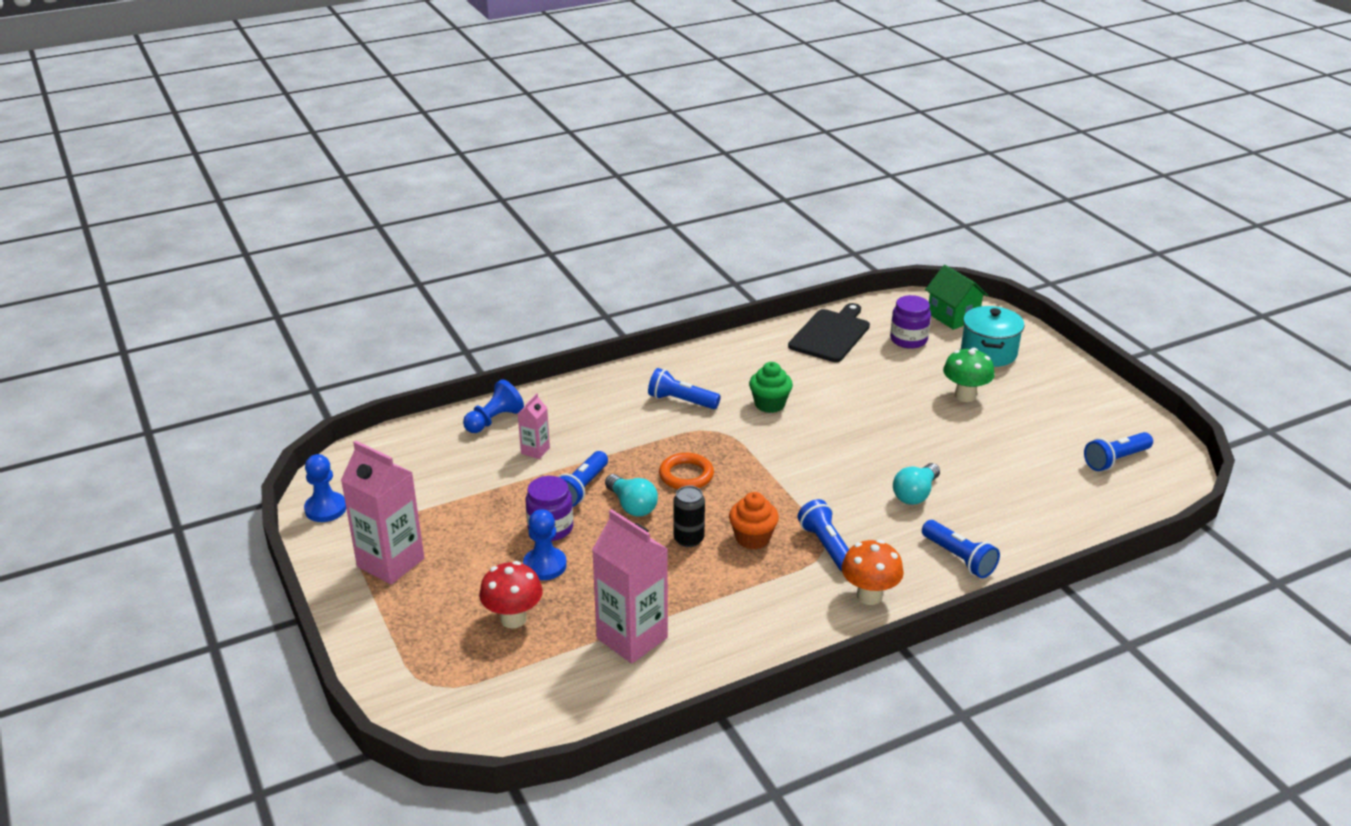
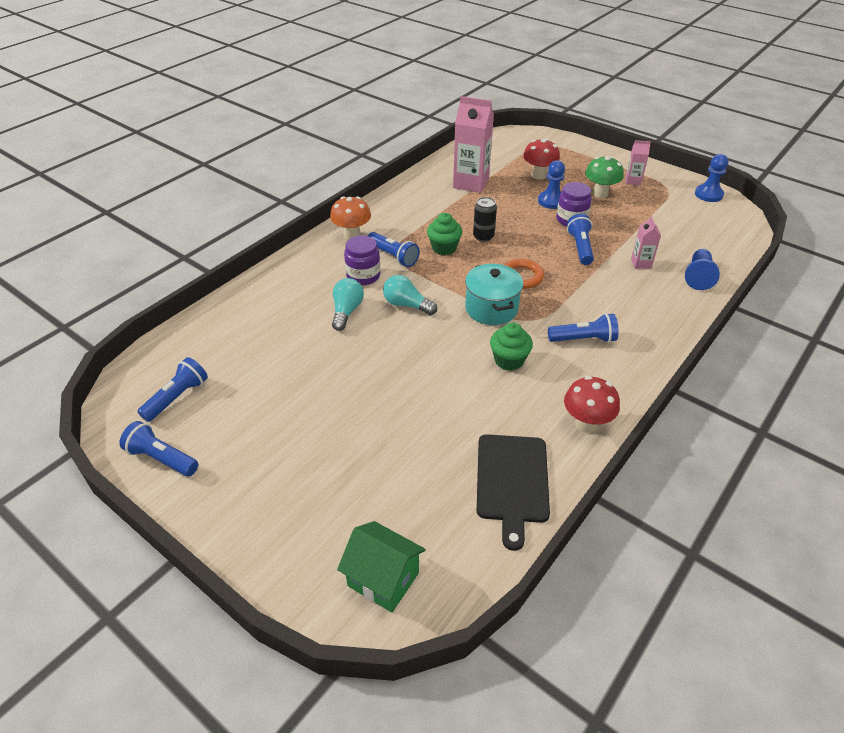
camera: 155 degrees right, 10 degrees up
(390, 562) = (633, 181): pink carton -> pink carton, size x0.50
(632, 505) = (537, 246): turquoise light bulb -> turquoise light bulb (407, 305)
(742, 348) = (586, 424): none -> red mushroom
(752, 538) = (444, 248): orange cupcake -> green cupcake
(908, 340) = (422, 506): purple jar -> purple jar (363, 276)
(959, 558) = (301, 273): blue flashlight -> blue flashlight (161, 458)
(965, 396) = (333, 433): green mushroom -> green mushroom (600, 193)
(988, 352) = (321, 517): turquoise pot -> turquoise pot (491, 308)

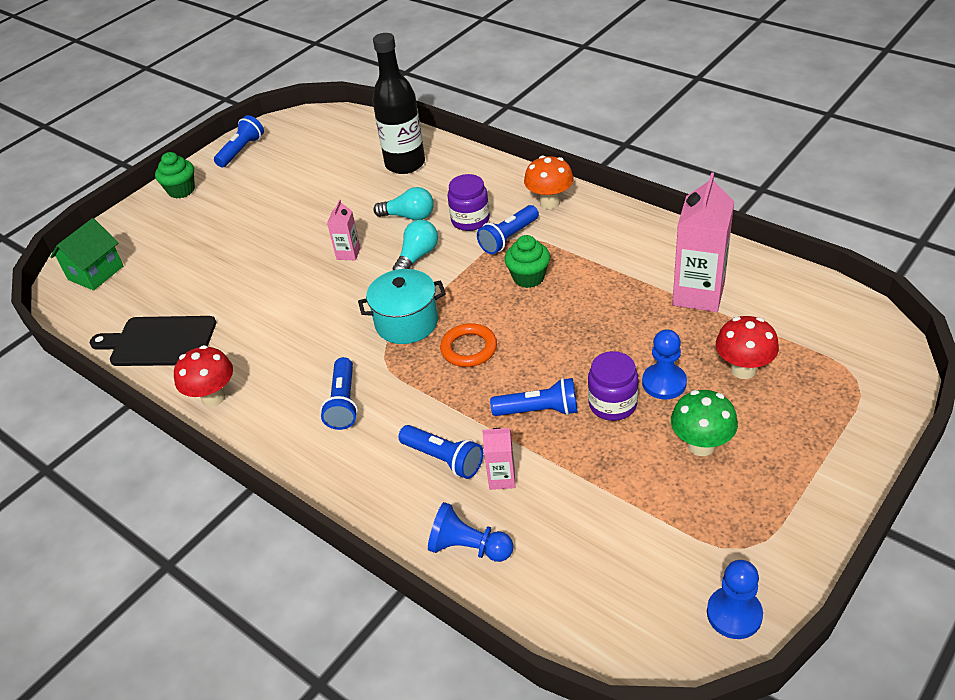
camera: 95 degrees right, 0 degrees up
(177, 397) = (305, 143): blue flashlight -> blue flashlight (444, 459)
(258, 316) = (405, 164): none -> black bottle
(483, 237) = (557, 311): black can -> none
(509, 360) = (317, 338): green cupcake -> green cupcake (181, 190)
(633, 181) = (758, 497): pink carton -> pink carton (348, 253)

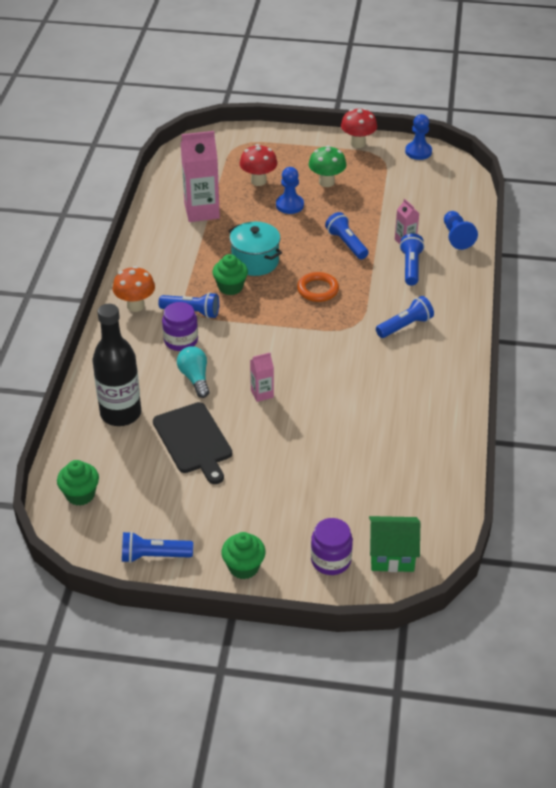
camera: 125 degrees left, 0 degrees up
(159, 341) = (429, 455): black cutting board -> black cutting board (193, 440)
(213, 397) = (451, 392): red mushroom -> red mushroom (358, 143)
(337, 128) = (80, 494): none -> green cupcake
(406, 323) = (314, 328): turquoise pot -> turquoise pot (255, 261)
(417, 256) = (242, 352): turquoise light bulb -> none
(612, 404) = (320, 219): purple jar -> purple jar (331, 560)

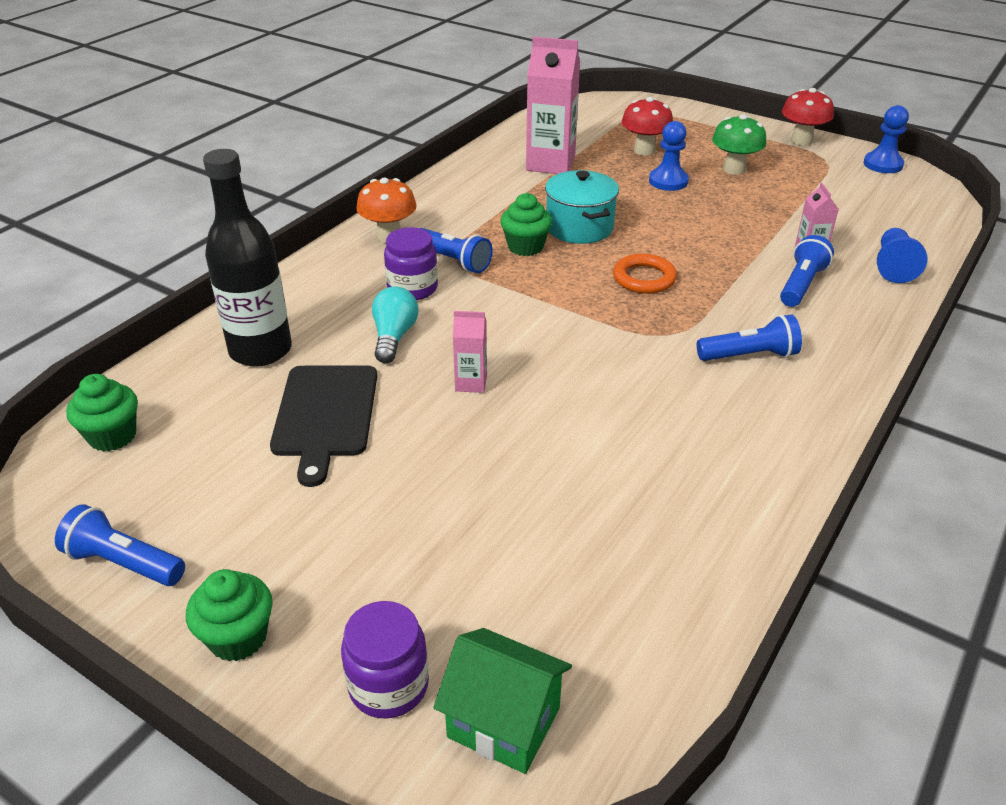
camera: 25 degrees right, 5 degrees down
(346, 244) = (720, 237): blue flashlight -> none

